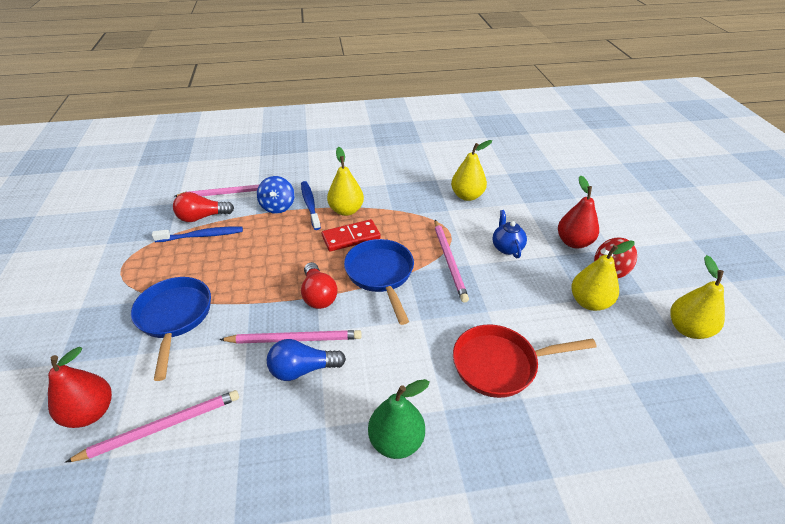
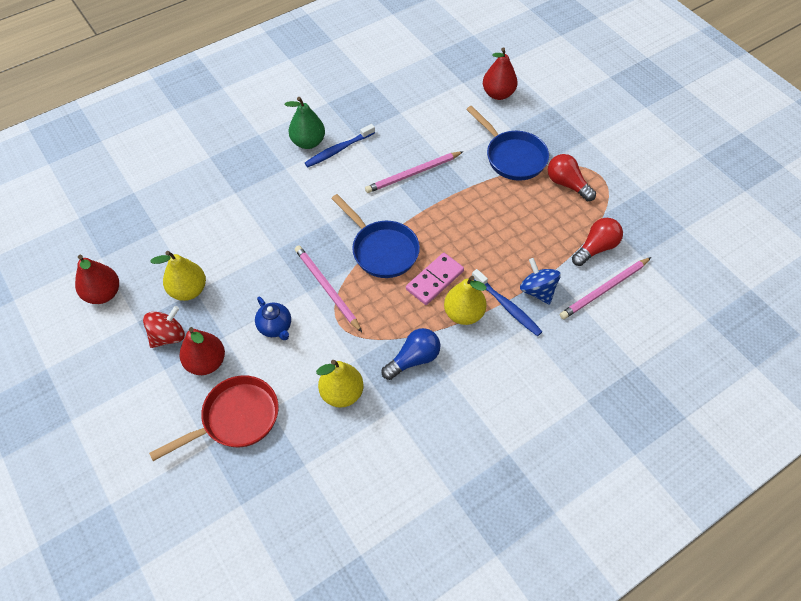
camera: 155 degrees right, 15 degrees up
(162, 427) = (449, 102): pink pencil -> none
(202, 236) = (572, 228): blue toothbrush -> blue toothbrush (338, 150)
(303, 369) = (392, 158): blue light bulb -> blue light bulb (413, 359)
(318, 295) = (421, 212): red light bulb -> red light bulb (567, 184)
(351, 237) = (434, 280): red domino -> pink domino
(500, 364) = (255, 209): red pan -> red pan (235, 419)
(688, 329) = (103, 294): yellow pear -> red pear

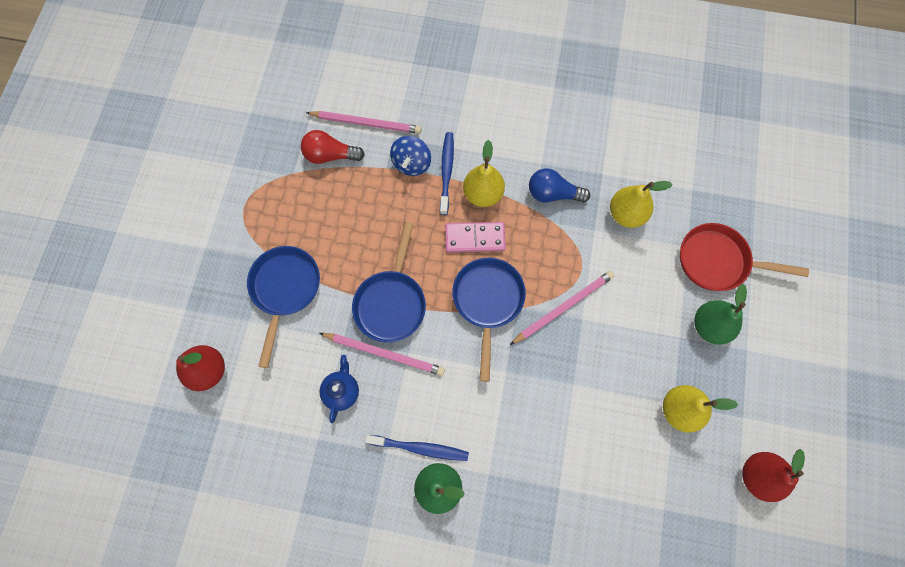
camera: 135 degrees left, 15 degrees up
(168, 336) = (725, 378): red spinning top -> none
(206, 362) = (709, 326): red pear -> green pear
(275, 327) = (632, 309): blue teapot -> blue teapot (342, 391)
(327, 288) = (563, 307): pink pencil -> pink pencil turned 135 degrees counterclockwise
(442, 201) = (391, 302): none -> blue pan
(567, 184) = (278, 223): red light bulb -> none

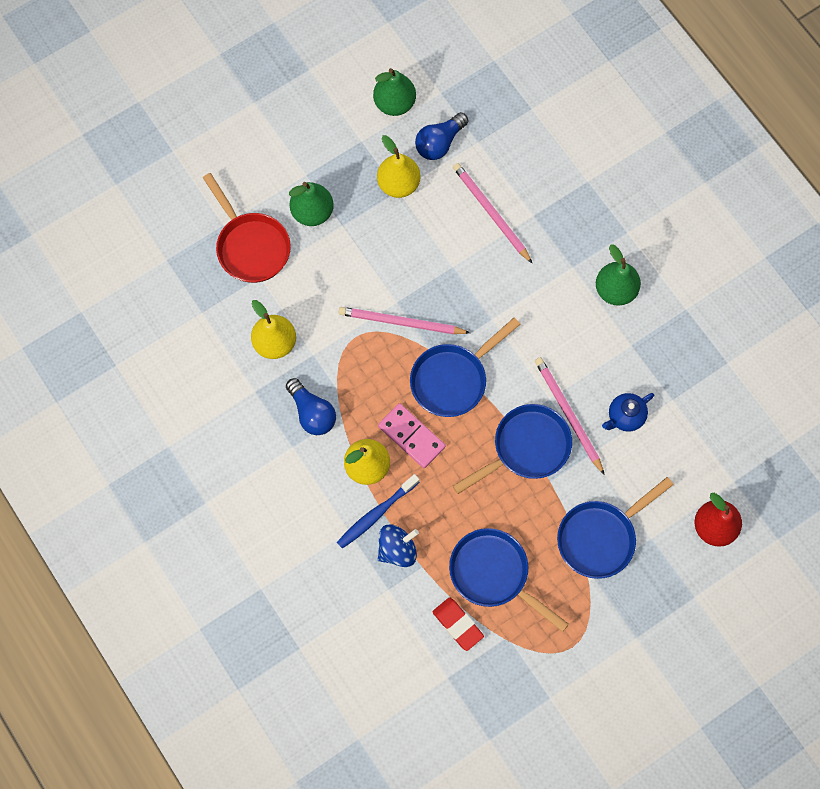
camera: 135 degrees left, 0 degrees up
(330, 155) = (457, 624): red light bulb -> red eraser
(335, 203) = (494, 574): none -> blue pan
(366, 123) = (398, 626): pink pencil -> pink pencil (491, 213)
(420, 448) = (604, 326): blue toothbrush -> none
(689, 477) = (439, 143): none -> blue light bulb
(757, 476) = (394, 103): red pear -> green pear

